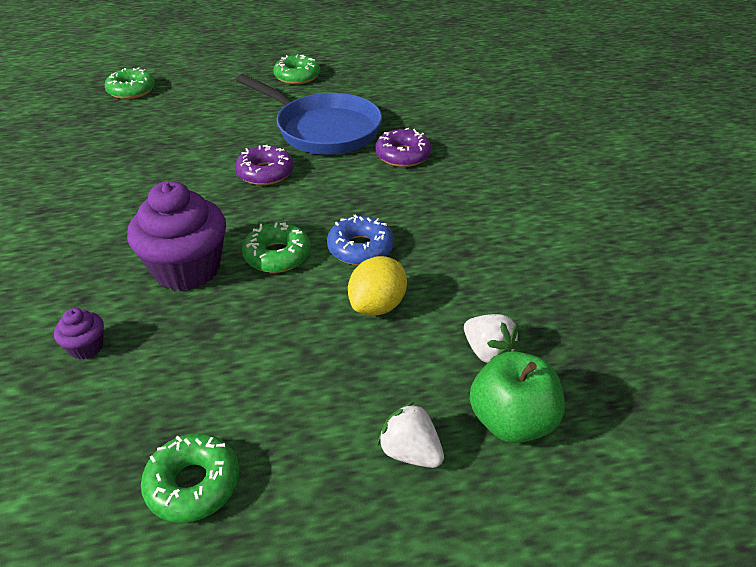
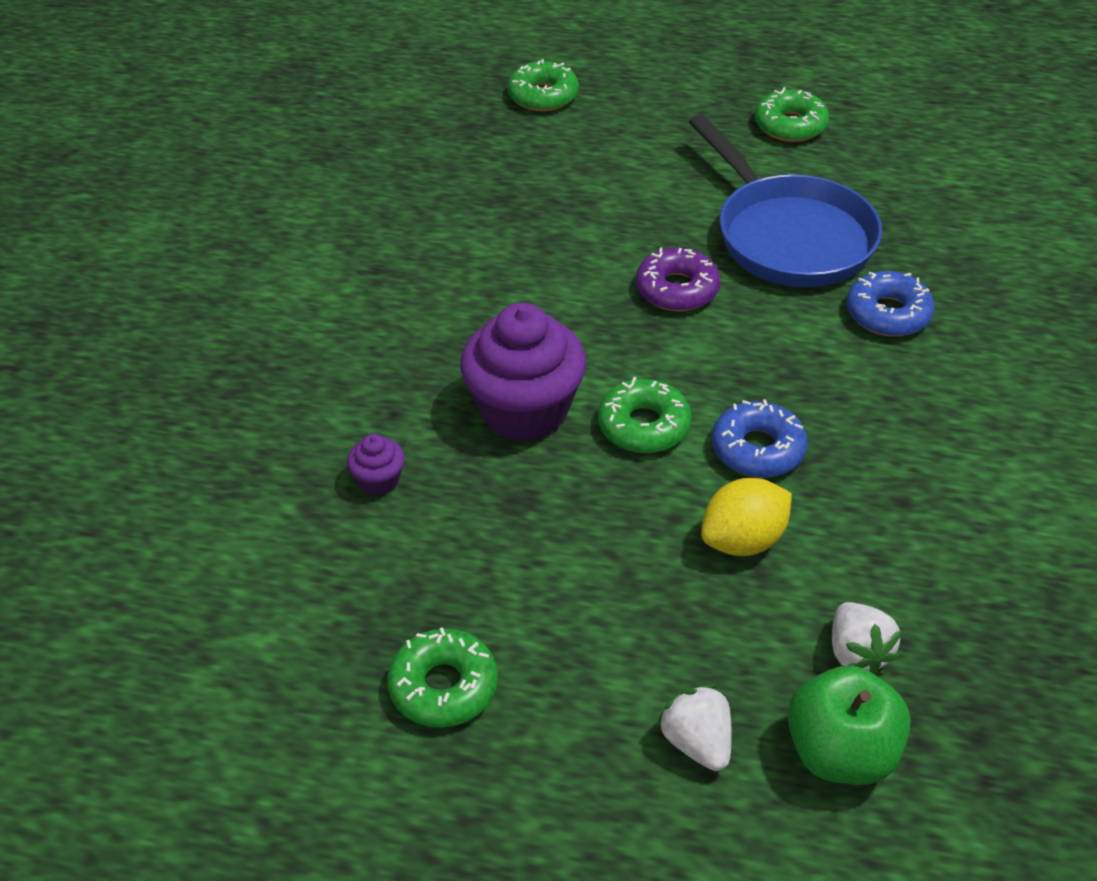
camera: 25 degrees right, 5 degrees up
(403, 155) = (887, 314): purple donut -> blue donut

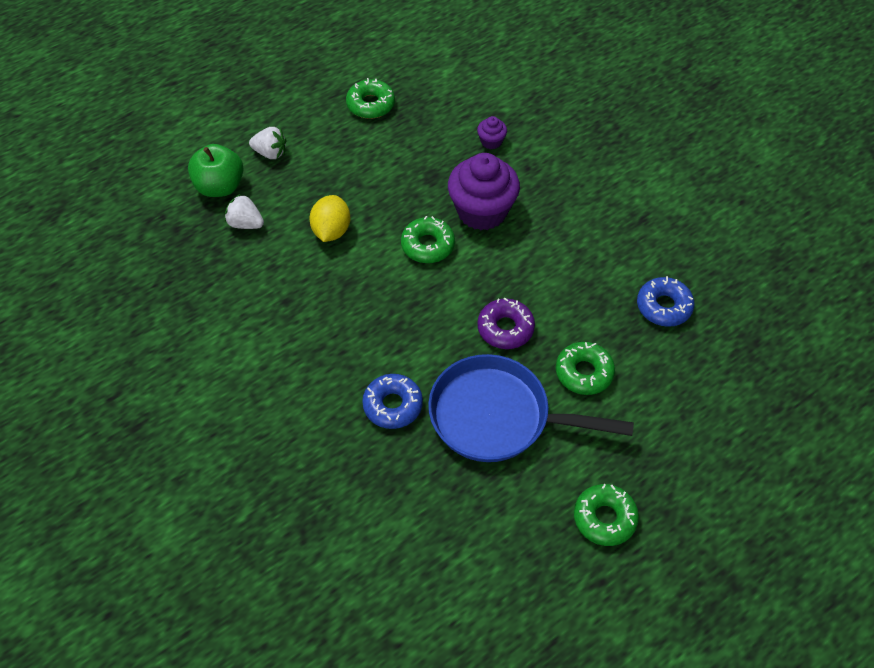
camera: 130 degrees right, 10 degrees up
(543, 96) = (760, 403): green donut -> green donut (584, 372)
(757, 449) = (370, 274): blue donut -> blue donut (664, 306)

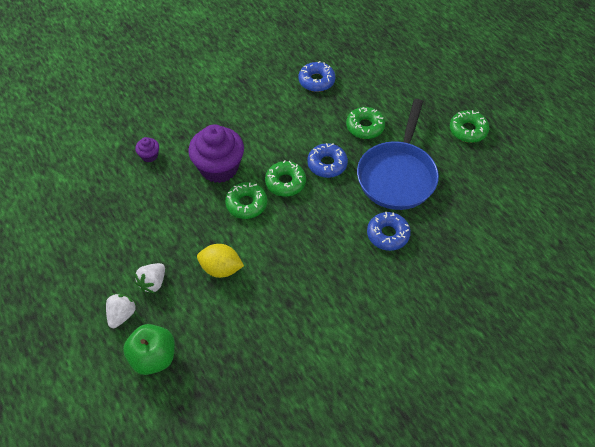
camera: 85 degrees left, 0 degrees up
(245, 223) = (201, 335): white strawberry -> white strawberry (153, 283)
(370, 104) = (84, 235): green donut -> green donut (285, 182)
(505, 328) = (327, 164): purple donut -> blue donut

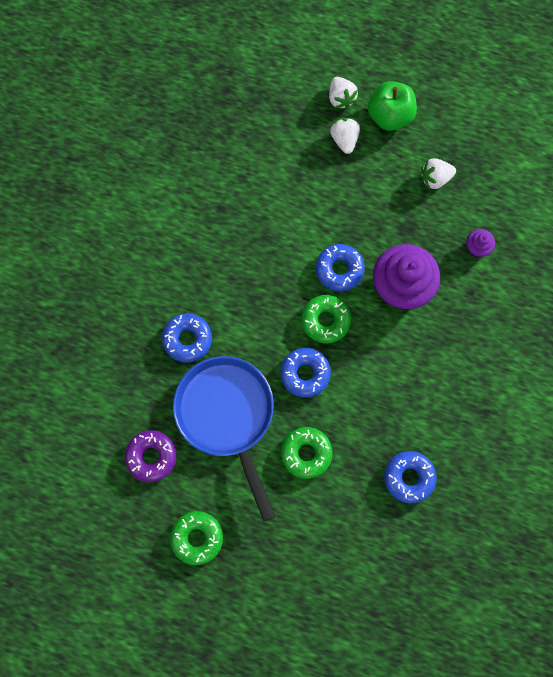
camera: 140 degrees right, 20 degrees up
(125, 212) = (435, 178): none -> white strawberry
(153, 357) = (284, 89): green apple -> green apple (389, 116)
(221, 269) = (302, 194): yellow lemon -> none
(246, 204) = (339, 269): green donut -> blue donut
(466, 186) = (151, 456): none -> purple donut

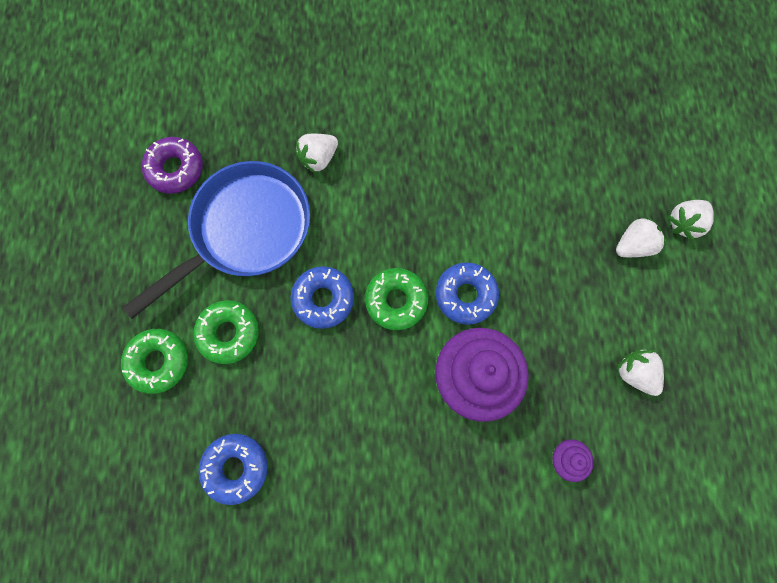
camera: 70 degrees right, 0 degrees up
(187, 339) = (319, 158): blue donut -> white strawberry
(197, 537) = (99, 247): green donut -> green donut (158, 361)
(389, 116) = (690, 288): green apple -> none

